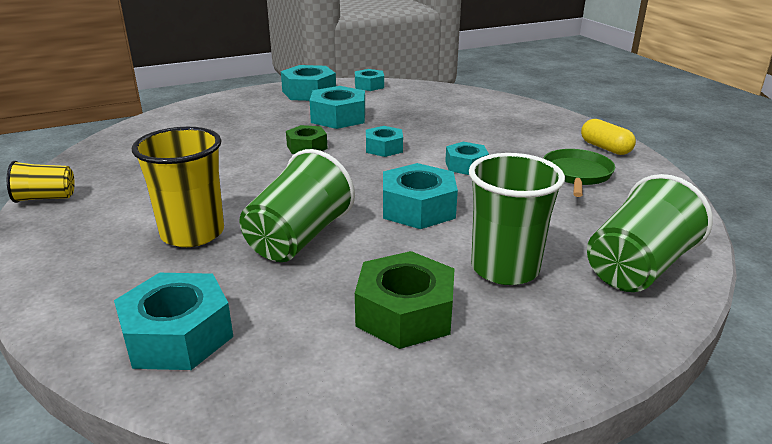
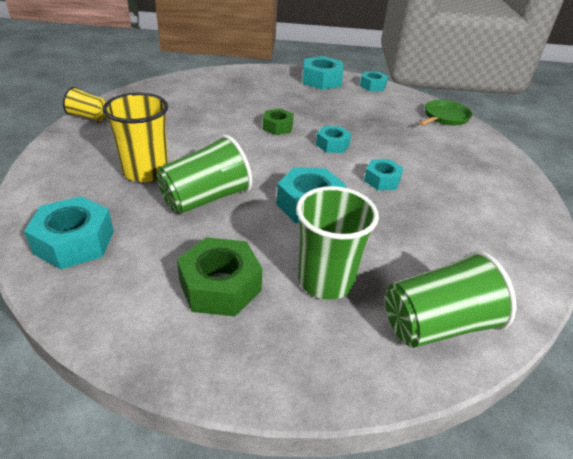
camera: 25 degrees right, 10 degrees up
(338, 117) = (323, 108): turquoise nut -> none
(576, 174) = (470, 219): green pan -> green pan (444, 117)
(605, 148) = (523, 203): yellow capsule -> none

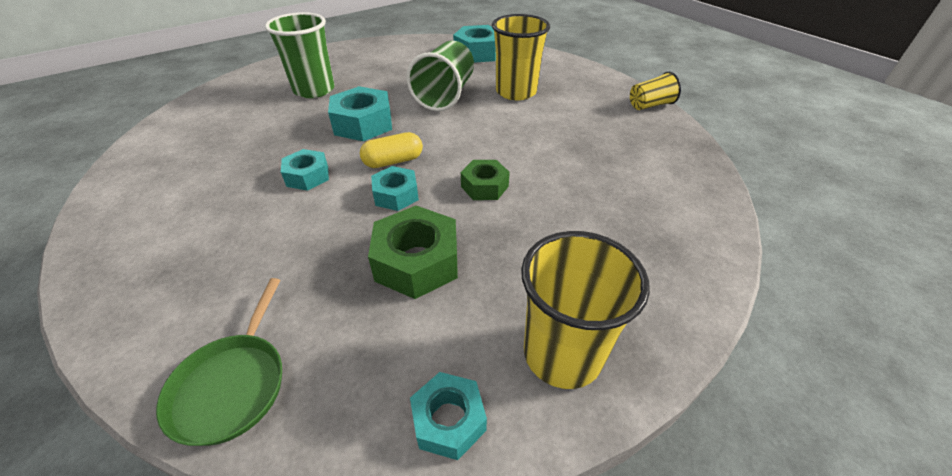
camera: 145 degrees right, 5 degrees up
(220, 286) = (375, 67): green nut -> green nut (417, 262)
(315, 163) = (393, 161): none -> yellow capsule
(321, 80) = (562, 354): turquoise nut -> yellow cup
(437, 325) = (229, 97): green cup -> none

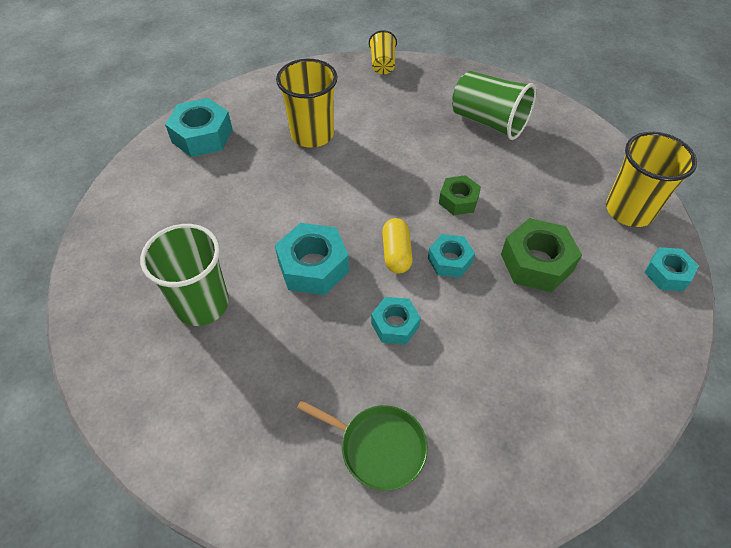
camera: 70 degrees left, 10 degrees up
(232, 385) = (632, 386): green pan -> green pan (379, 447)
(445, 95) = (288, 187): green cup -> green cup (488, 122)

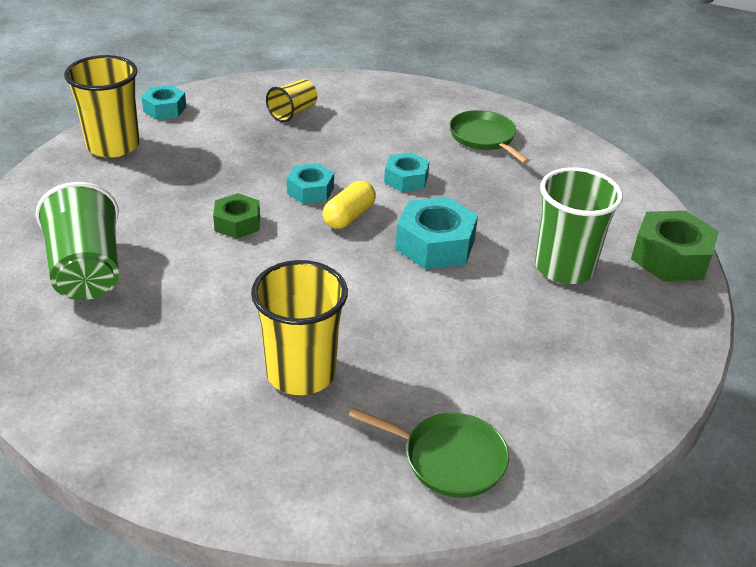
camera: 145 degrees left, 15 degrees down
(202, 136) = (449, 459): turquoise nut -> green pan
(382, 64) = (74, 426): yellow cup -> yellow cup (293, 112)
(536, 262) = (244, 157): green nut -> green nut (670, 257)

